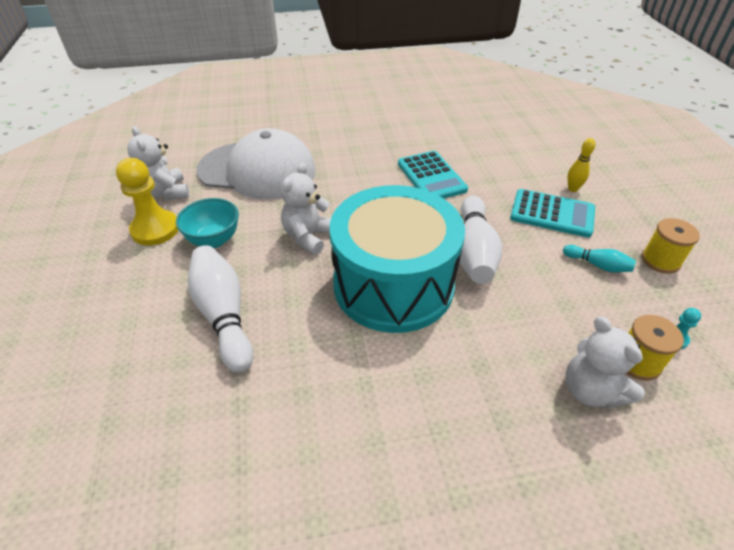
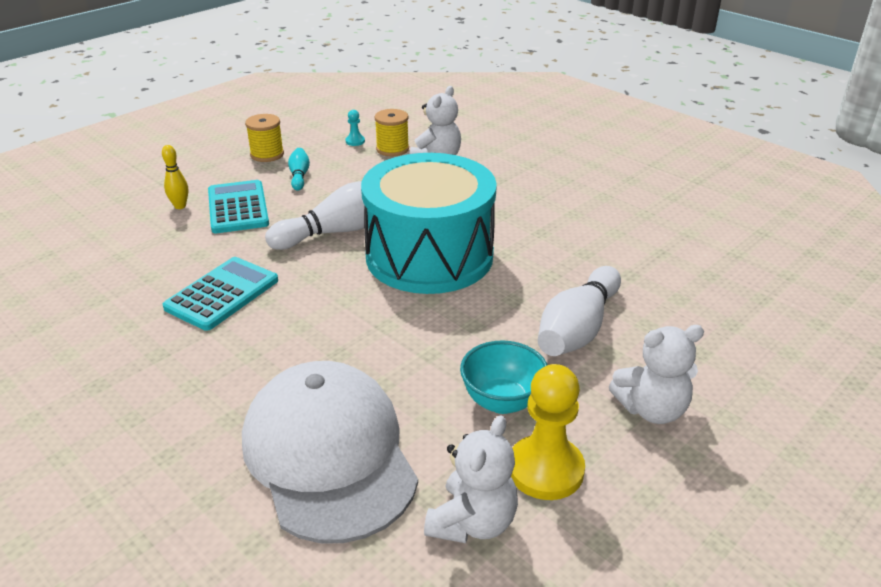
camera: 125 degrees left, 10 degrees down
(308, 237) = (420, 333): white teddy bear -> white teddy bear (651, 409)

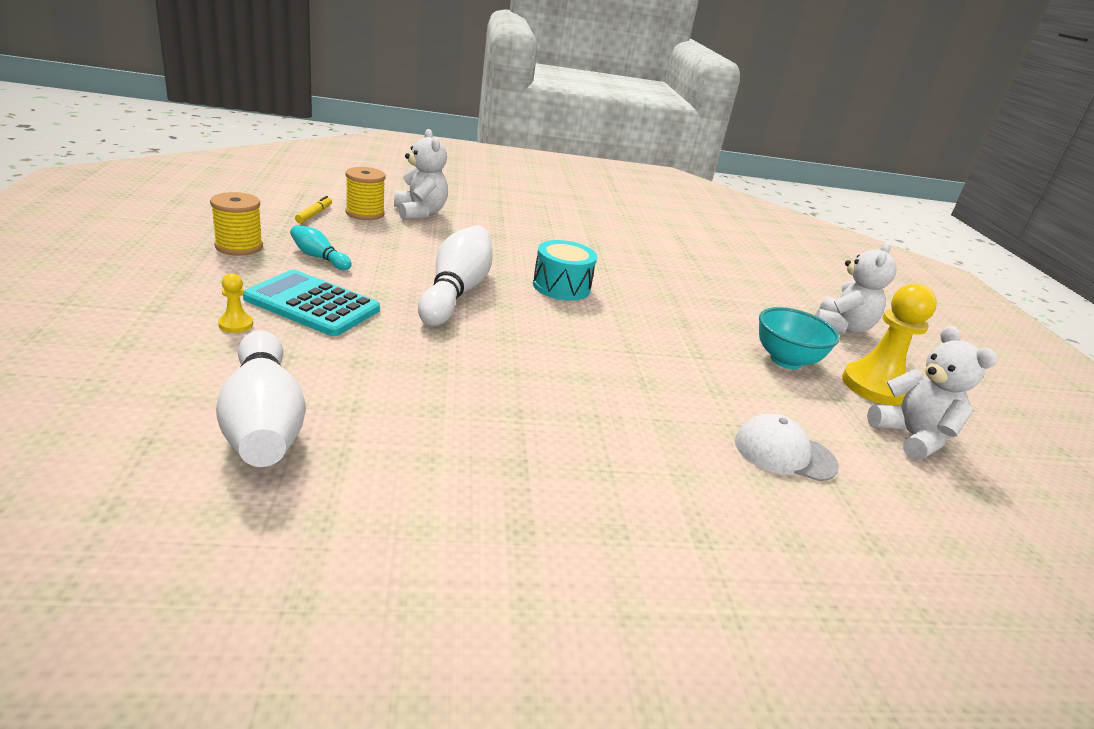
camera: 55 degrees left, 5 degrees down
(180, 206) = (236, 324): yellow bowling pin -> yellow pawn
(222, 294) = (463, 385): turquoise calculator -> none
(329, 454) = (784, 453): white cap -> white cap, size x0.45
(355, 141) = (314, 214): turquoise pawn -> yellow marker
(429, 256) = (561, 287): turquoise drum -> turquoise drum, size x0.44
(577, 329) = (731, 299): white bowling pin -> white bowling pin (263, 421)

